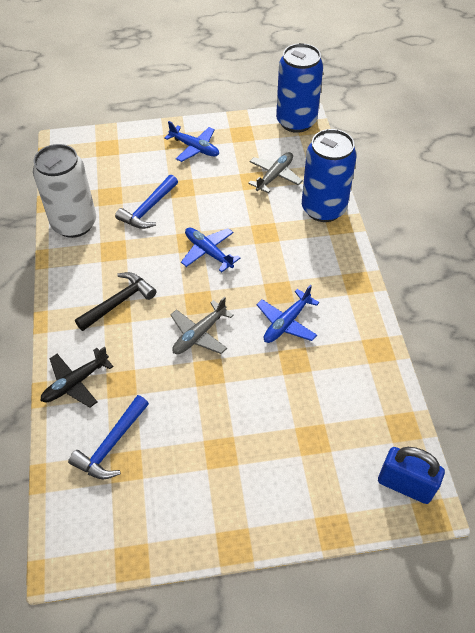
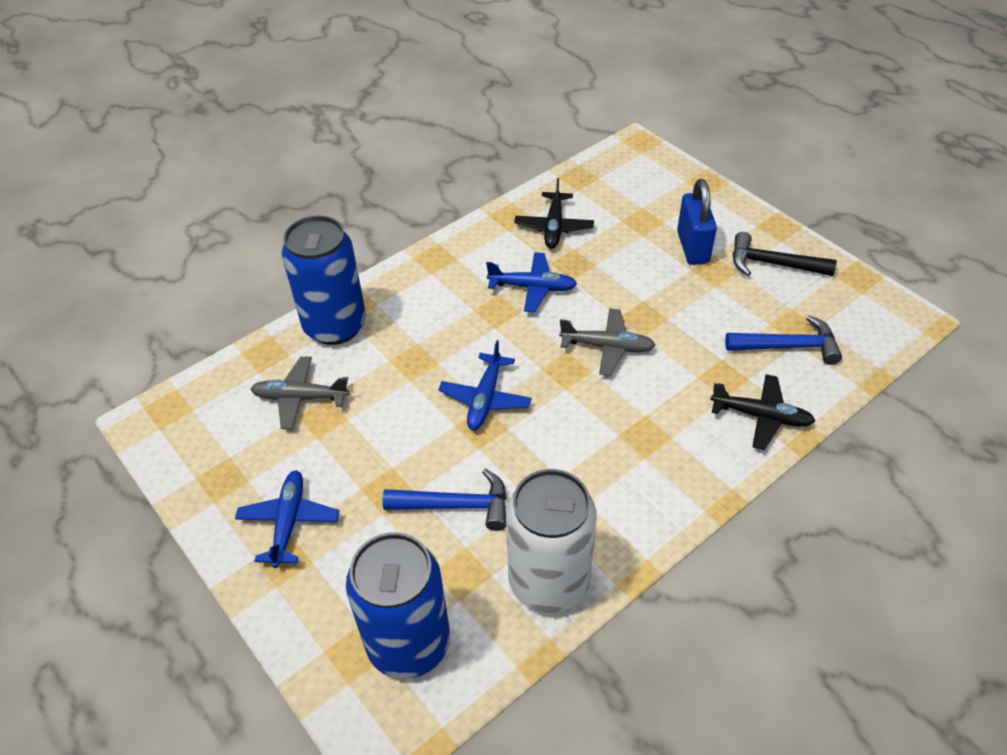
camera: 120 degrees left, 5 degrees down
(119, 302) = (630, 443): black hammer -> black hammer (772, 264)
(296, 122) = (161, 426): blue can -> blue can (409, 643)
(345, 371) = (554, 227): none -> black plane
(405, 485) = (630, 160): blue padlock -> blue padlock (692, 247)

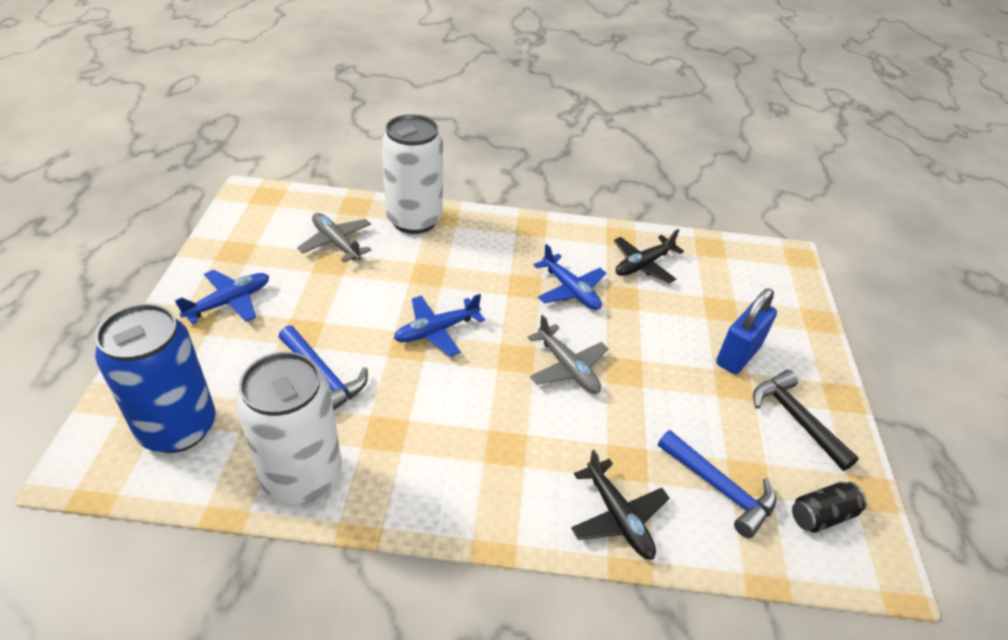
camera: 40 degrees right, 5 degrees down
(335, 326) = (414, 220): blue can -> white can
(852, 314) = (822, 515): none -> black can

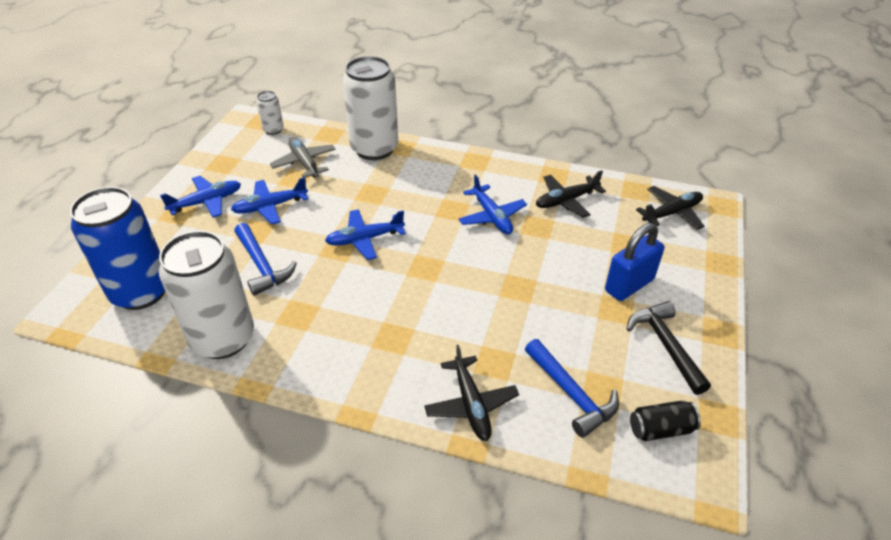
camera: 15 degrees right, 0 degrees up
(286, 205) = (273, 130): none -> white can
(311, 301) = (270, 207): none -> blue plane
(567, 367) = (467, 280): grey plane -> none
(754, 269) = (672, 213): none -> black plane

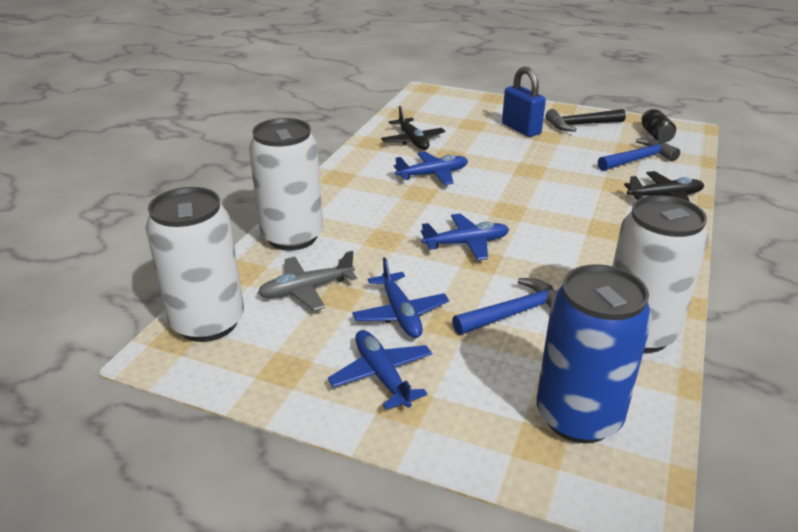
camera: 85 degrees left, 10 degrees down
(273, 130) = (208, 322): white can -> white can, size x2.22
(364, 239) = (466, 243): blue plane -> blue plane turned 90 degrees counterclockwise
(672, 213) = (434, 105): black plane -> none

